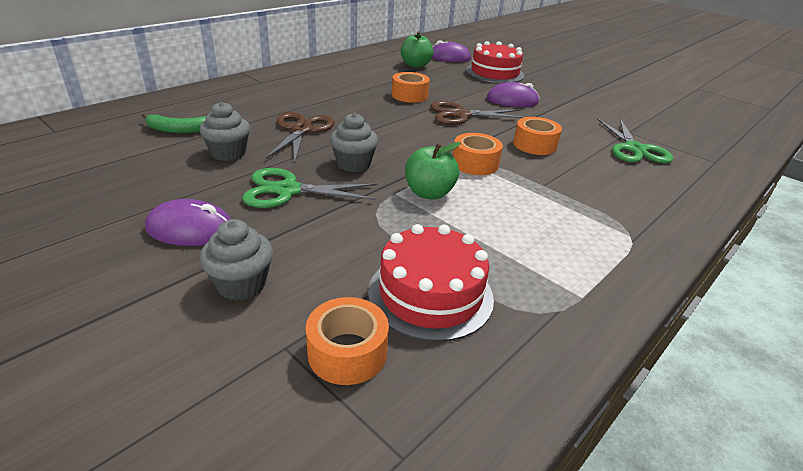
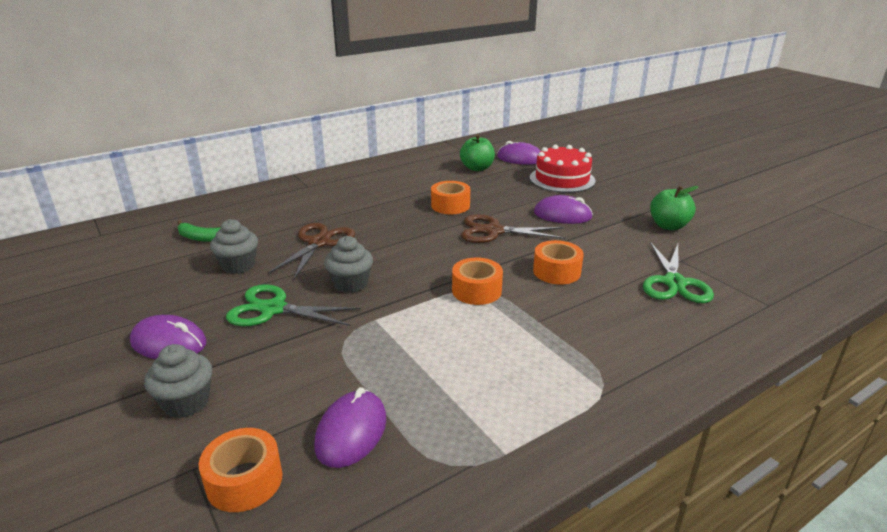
camera: 15 degrees right, 5 degrees down
(429, 193) = (409, 322): green apple -> green apple (668, 226)
(430, 294) = (351, 432): red cake -> purple mouse

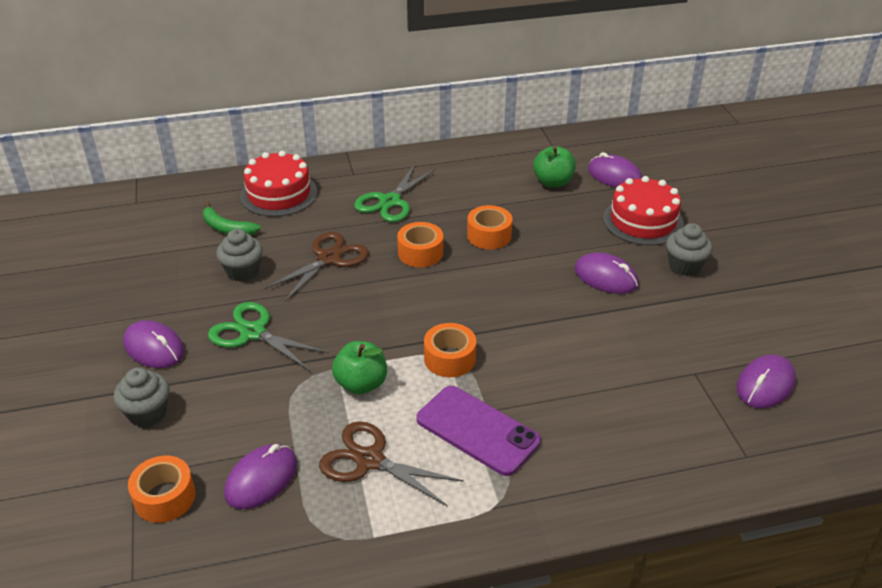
camera: 20 degrees right, 10 degrees up
(246, 208) = (279, 194): none -> red cake
(350, 284) = (334, 320): grey cupcake -> grey cupcake (684, 266)
(493, 231) = (514, 283): brown scissors -> brown scissors (370, 460)
(540, 337) = (477, 430): none -> purple phone
(556, 271) = (546, 355): orange tape -> orange tape (420, 253)
(668, 226) = (719, 321): green apple -> green apple (361, 384)
(674, 283) = (663, 401): green scissors -> green scissors (390, 201)
(737, 257) = (765, 384): none -> purple mouse

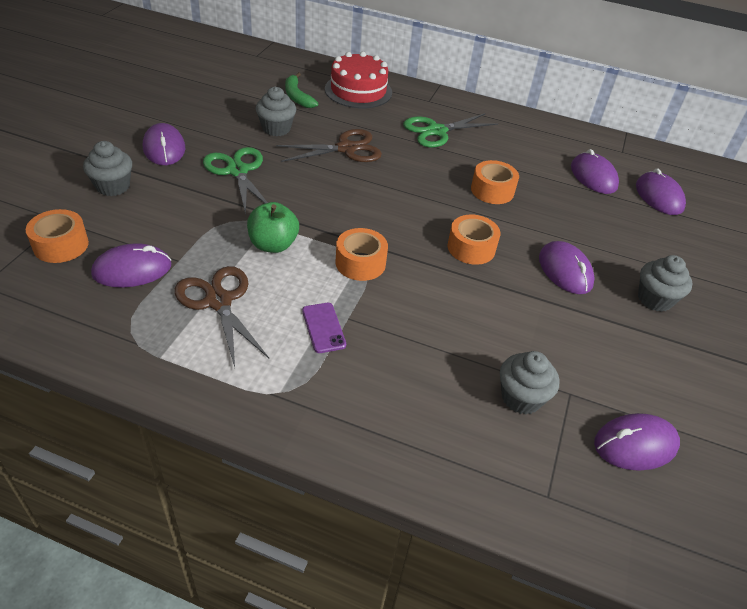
camera: 30 degrees right, 5 degrees up
(420, 253) = (421, 177): orange tape -> orange tape (471, 248)
(477, 430) = (323, 328): purple phone -> purple phone, size x0.52
(553, 182) = (593, 177): green apple -> purple mouse
(643, 221) = (650, 244): red cake -> none
(667, 397) = (521, 398): none -> grey cupcake

